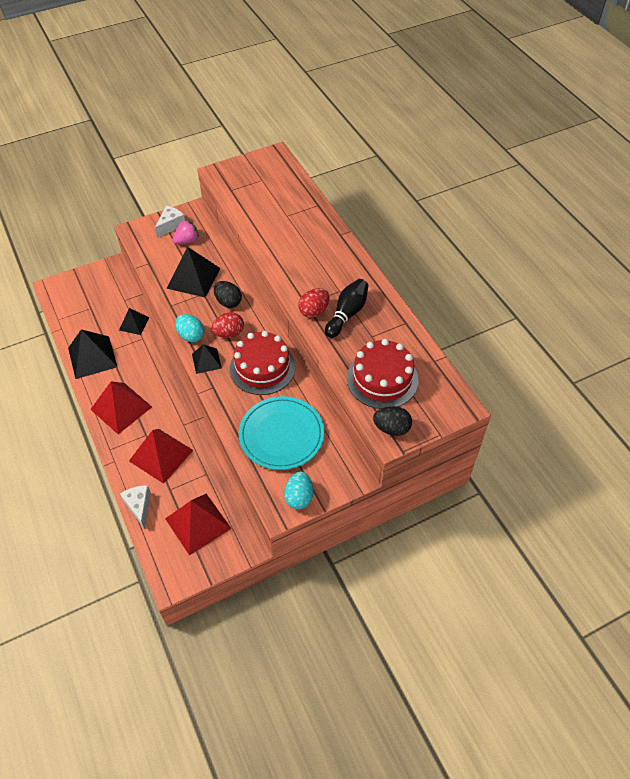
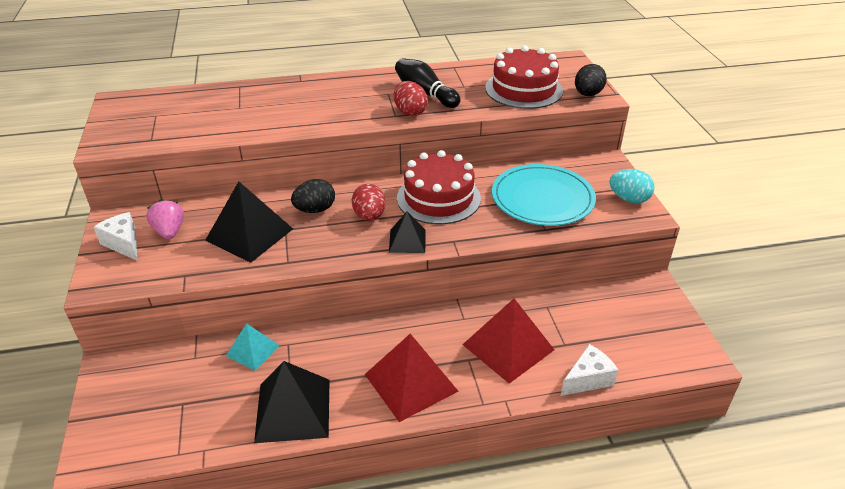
camera: 75 degrees left, 15 degrees down
(134, 324) = (252, 350): black pyramid -> turquoise pyramid
(139, 506) = (587, 379): white cheese -> white cheese turned 150 degrees clockwise
(191, 335) = (356, 249): turquoise egg -> none
(198, 523) = (619, 323): red pyramid -> none

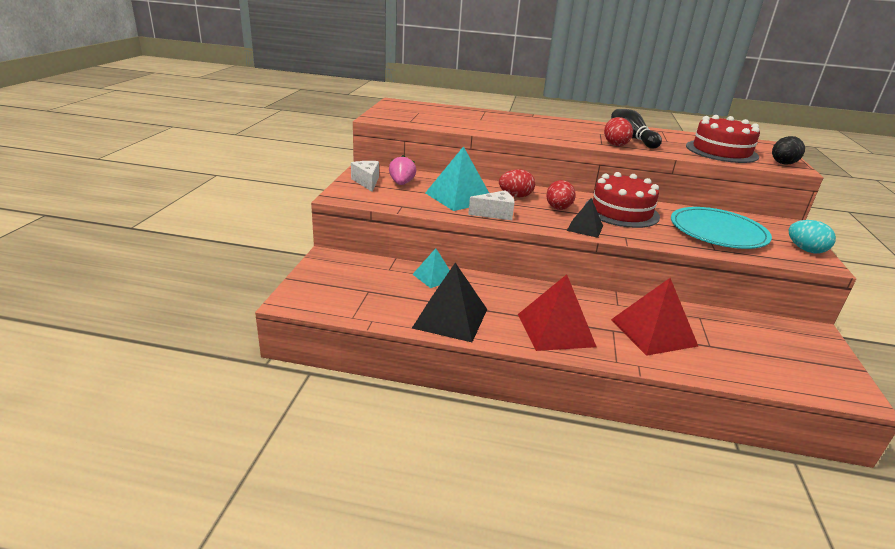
camera: 20 degrees right, 10 degrees down
(249, 234) = (459, 197): black pyramid -> turquoise pyramid
(315, 210) = (515, 196): black egg -> red egg
(587, 379) = (726, 374): white cheese -> white cheese (495, 214)

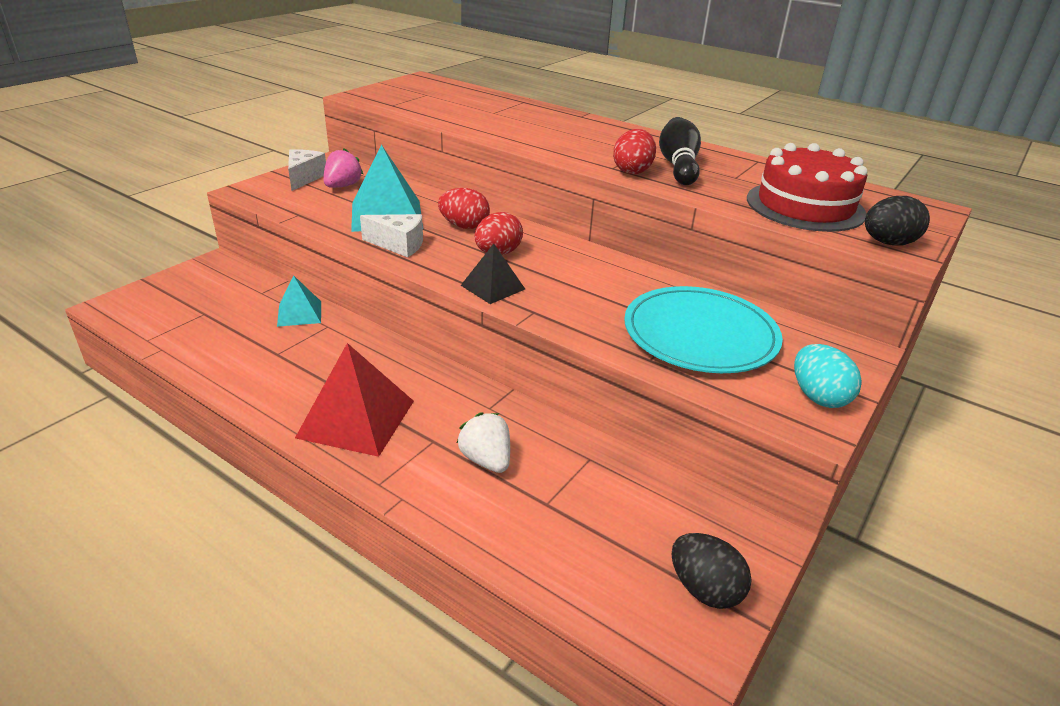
camera: 25 degrees right, 5 degrees up
(450, 318) = (249, 369): black pyramid -> none
(621, 212) = (587, 274): red cake -> none
(653, 332) = (486, 460): red pyramid -> white strawberry
(824, 363) = (704, 589): none -> black egg

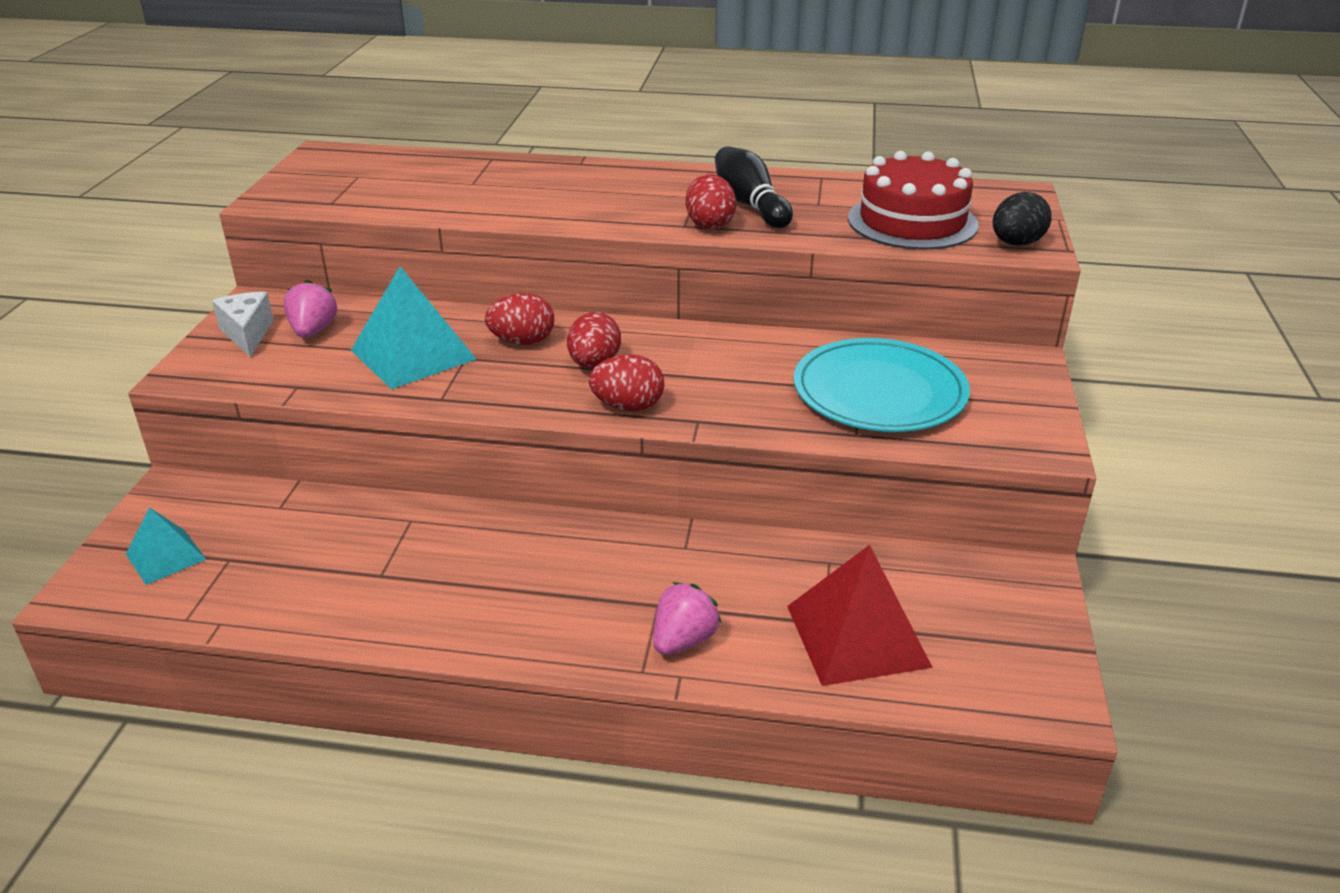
camera: 25 degrees left, 0 degrees up
(299, 313) = (359, 516): turquoise pyramid -> turquoise pyramid (166, 556)
(356, 419) = (551, 614): red pyramid -> red pyramid (857, 636)
(399, 245) = (469, 389): white cheese -> none
(428, 473) = (683, 640): none -> pink strawberry
(486, 460) = (730, 603): white strawberry -> none
(493, 287) = (628, 406): black pyramid -> red egg
(704, 589) = (1022, 642): black egg -> none
(818, 397) = (1029, 420): turquoise egg -> none

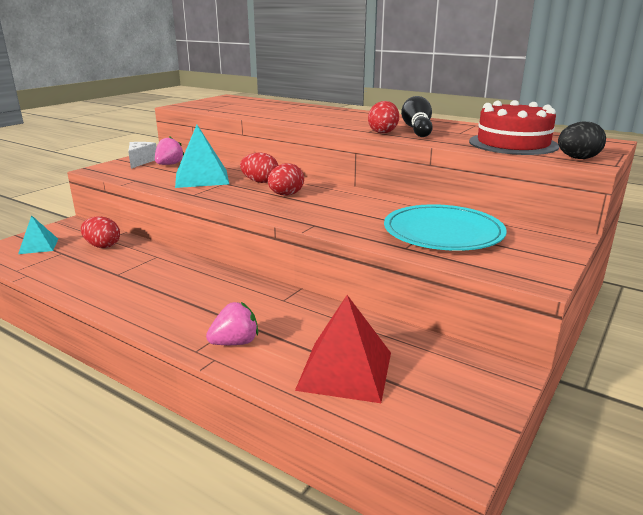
camera: 25 degrees right, 10 degrees down
(628, 406) = (282, 213): red egg -> red egg (102, 246)

